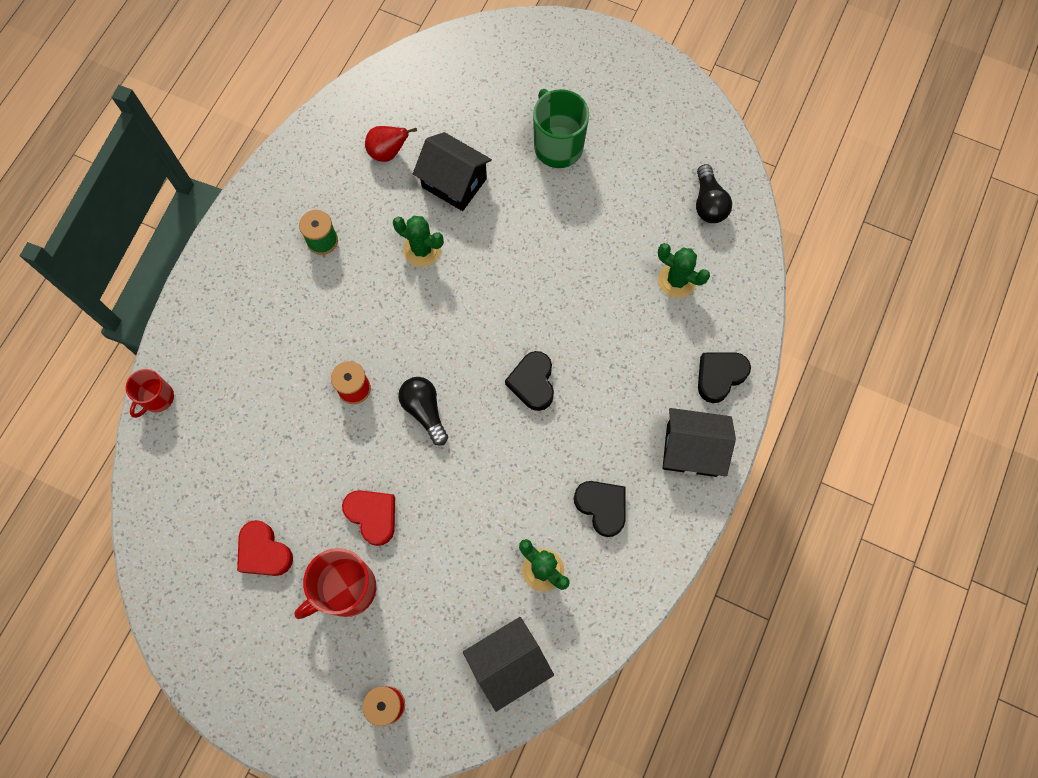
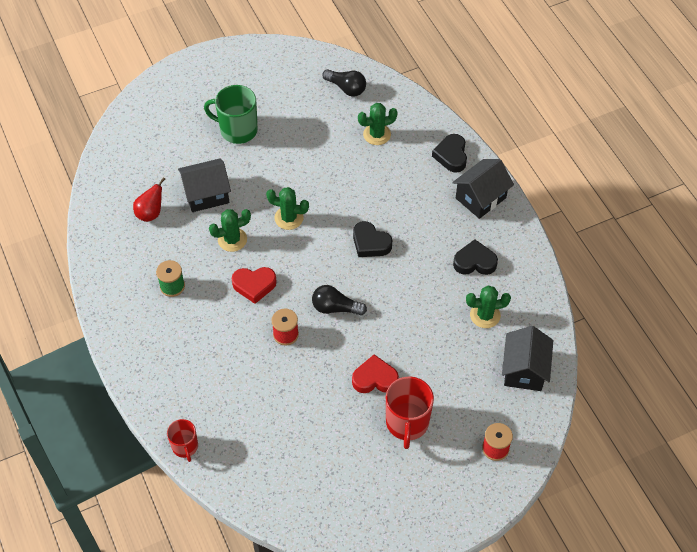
camera: 50 degrees left, 15 degrees down
(264, 552) = (343, 452): red heart -> red heart (254, 285)
(494, 280) = (289, 218): none -> green cactus

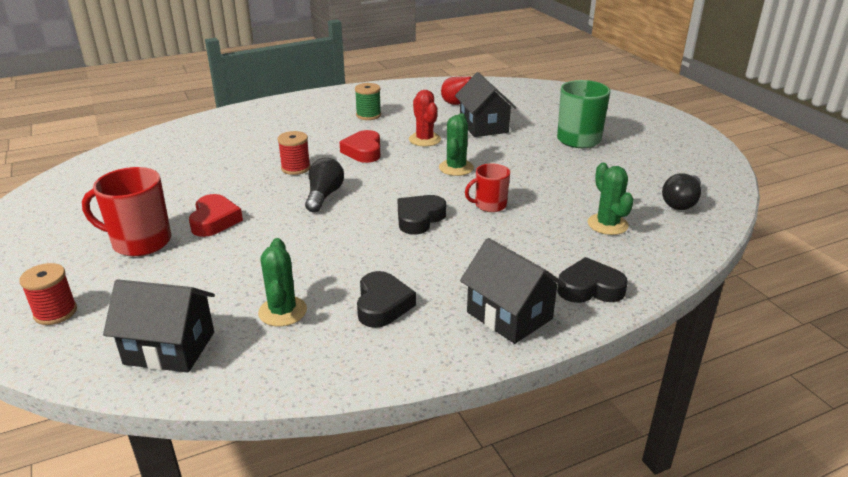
camera: 90 degrees right, 25 degrees down
(185, 446) = (187, 125): red mug -> red mug (489, 205)
(232, 239) = (424, 139): green cactus -> red cactus

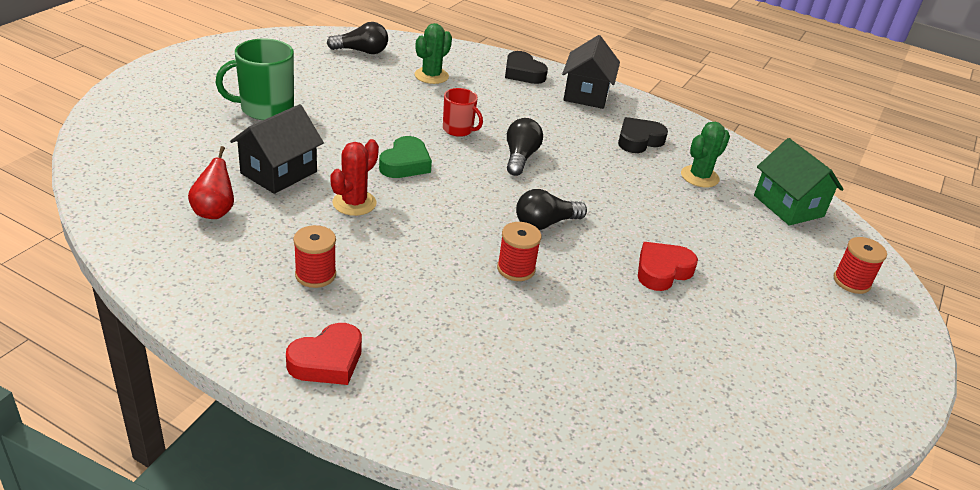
camera: 130 degrees left, 5 degrees up
(140, 242) = (744, 297): red mug -> none
(170, 348) = (788, 206): black house -> green house
(363, 151) = (427, 236): red heart -> red heart (327, 361)
(368, 115) = (315, 275): green spool -> red spool
(419, 219) = (520, 157): black heart -> black light bulb
(456, 168) = (405, 164): green cactus -> green heart

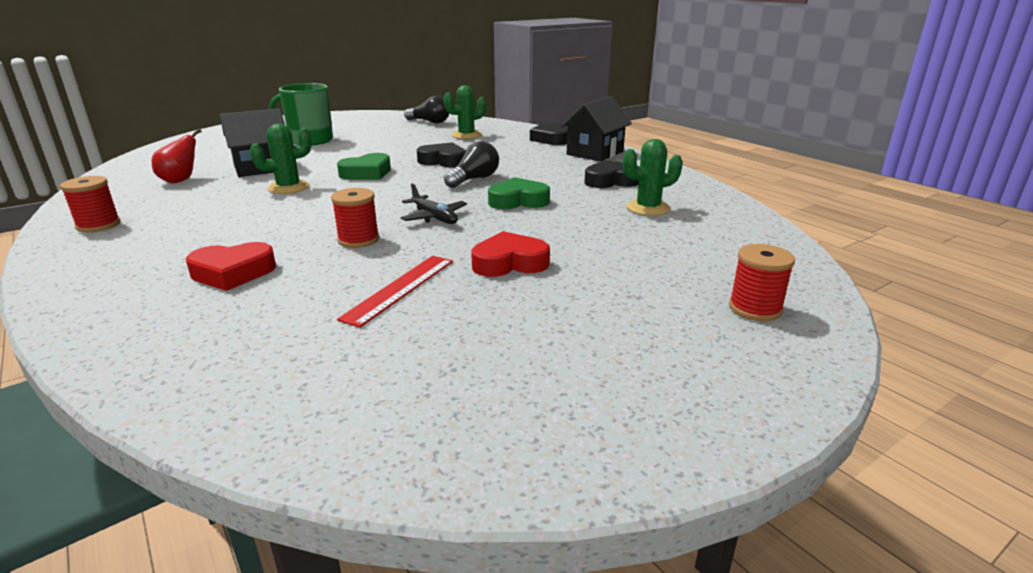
camera: 30 degrees right, 10 degrees down
(315, 275) = (186, 219): red spool -> red spool (98, 225)
(327, 361) = (97, 267): red heart -> red heart (233, 273)
(354, 203) = (288, 188): red cactus -> green cactus
(458, 129) = (443, 161): red mug -> black heart
(545, 223) = (434, 217): black light bulb -> black plane
(591, 185) = (518, 201): none -> green heart
(614, 320) = (400, 288): none -> red ruler
(788, 206) = (736, 239): green house -> none

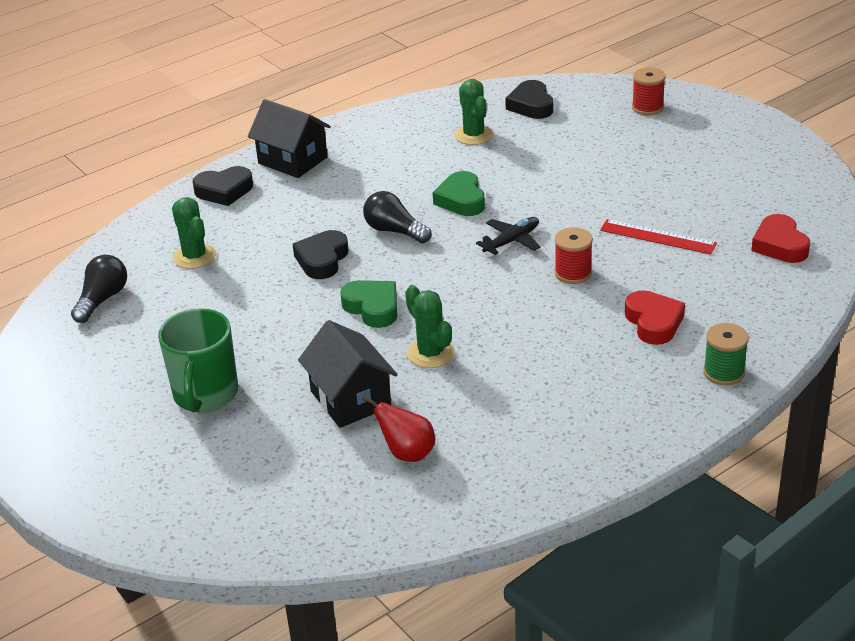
camera: 90 degrees left, 10 degrees up
(96, 304) = (723, 372): none -> green spool
(98, 225) = (567, 452): red spool -> none
(509, 263) = (602, 195): red heart -> red heart (779, 245)
(611, 181) = (397, 152): black heart -> black heart (531, 105)

